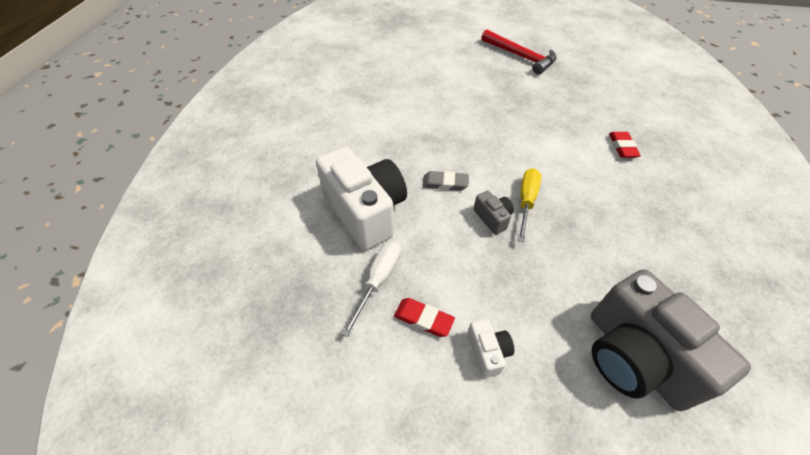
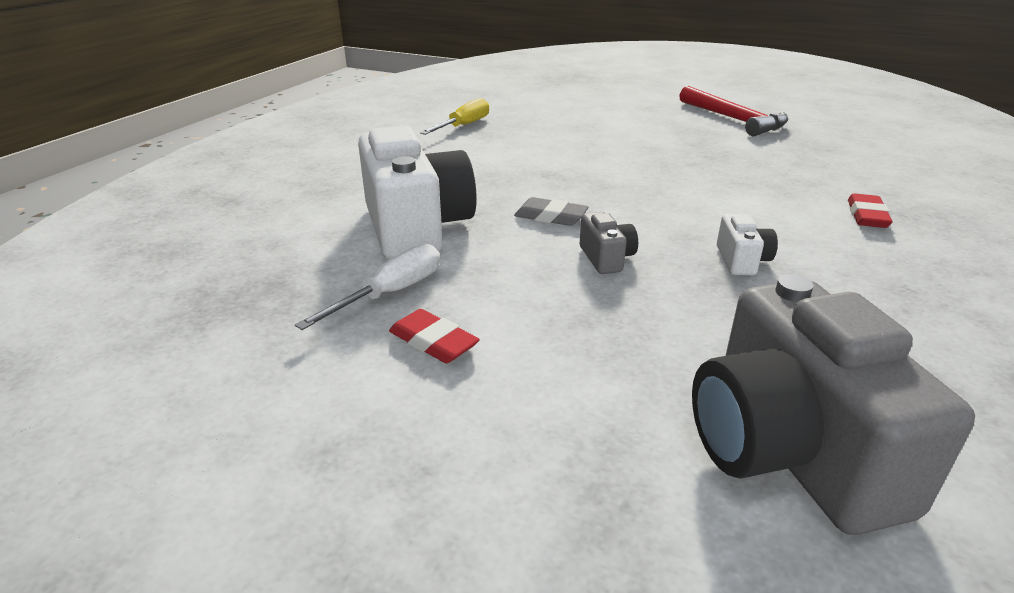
camera: 15 degrees right, 20 degrees down
(487, 352) = (516, 395): white camera -> white camera (741, 261)
(526, 201) = (671, 249): yellow screwdriver -> yellow screwdriver (463, 126)

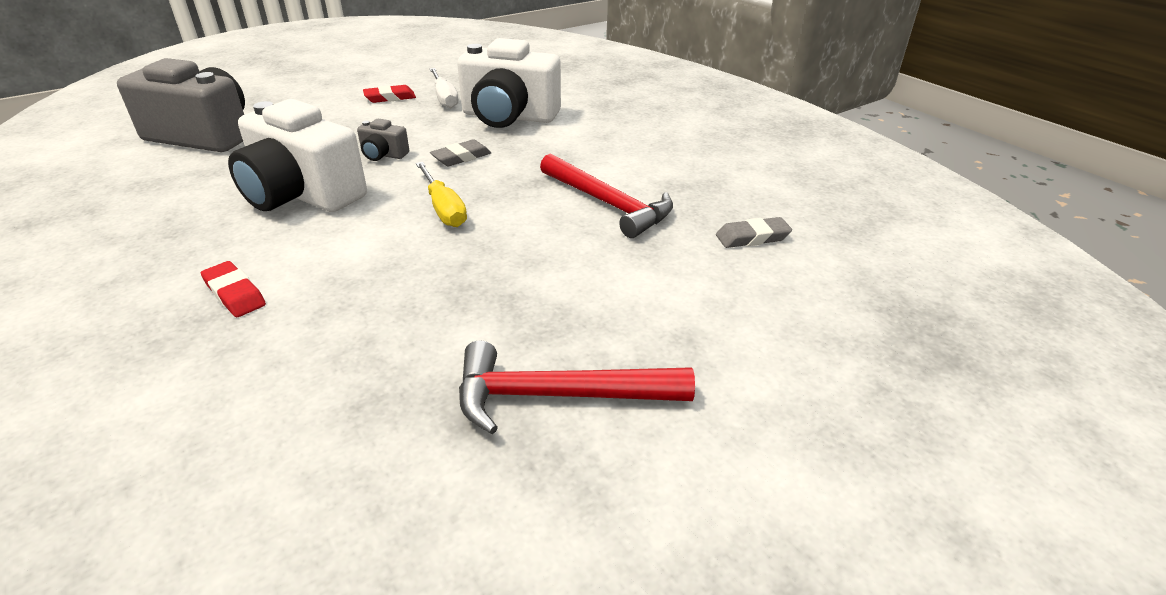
camera: 120 degrees right, 5 degrees up
(463, 126) = (712, 181): yellow screwdriver -> yellow screwdriver (443, 208)
(528, 108) = (752, 237): none -> grey eraser
(546, 145) = (608, 204): none -> red hammer
(741, 261) = (302, 195): white camera -> white camera, size x2.33

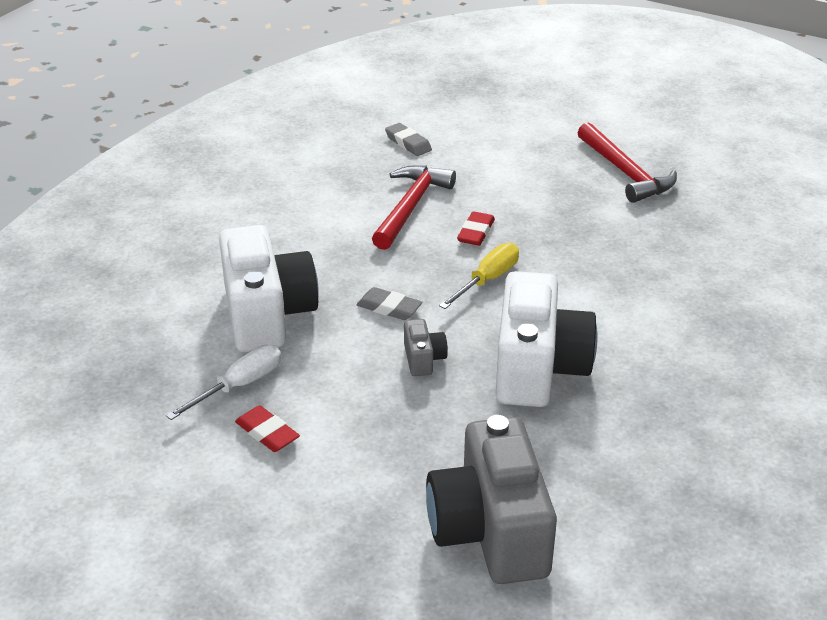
camera: 115 degrees left, 0 degrees up
(235, 293) = (679, 322): red eraser -> red eraser (475, 232)

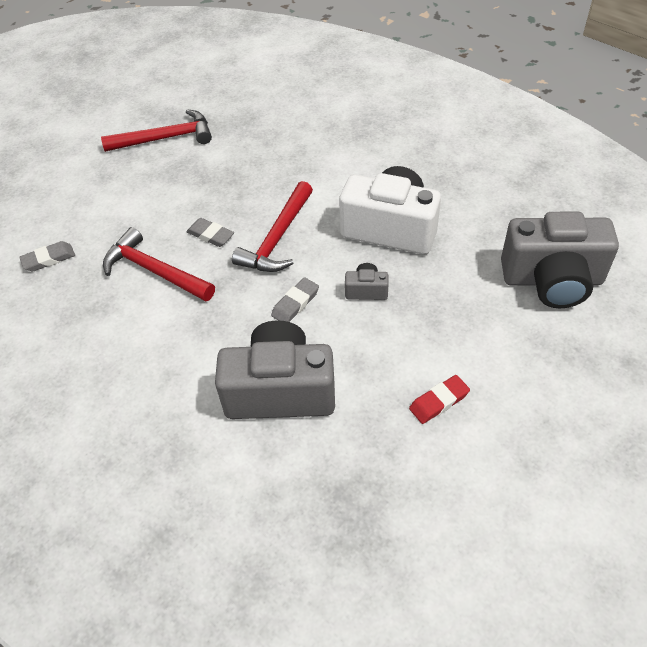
camera: 75 degrees left, 15 degrees up
(239, 386) = (375, 418): white screwdriver -> none
(267, 315) = (280, 390): white camera -> grey camera
(475, 232) = (210, 235): red eraser -> grey eraser
(487, 280) = (277, 238): yellow screwdriver -> red hammer

